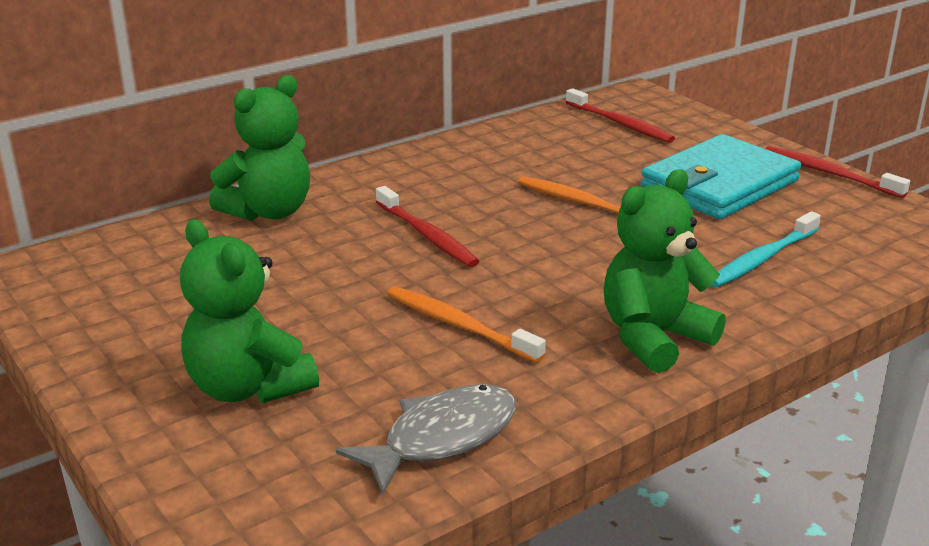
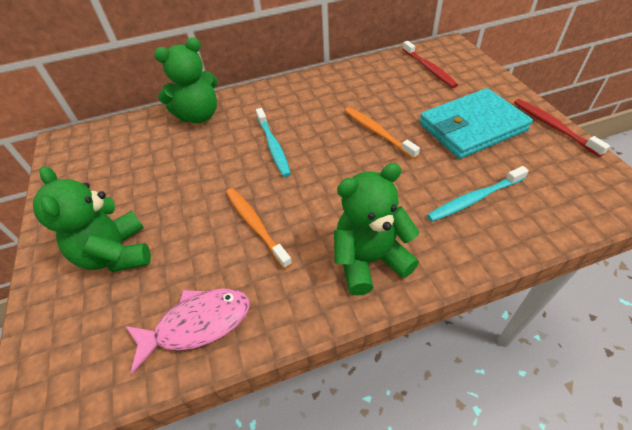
camera: 20 degrees right, 20 degrees up
(427, 235) = (273, 146): red toothbrush -> turquoise toothbrush
(442, 438) = (197, 324): grey fish -> pink fish

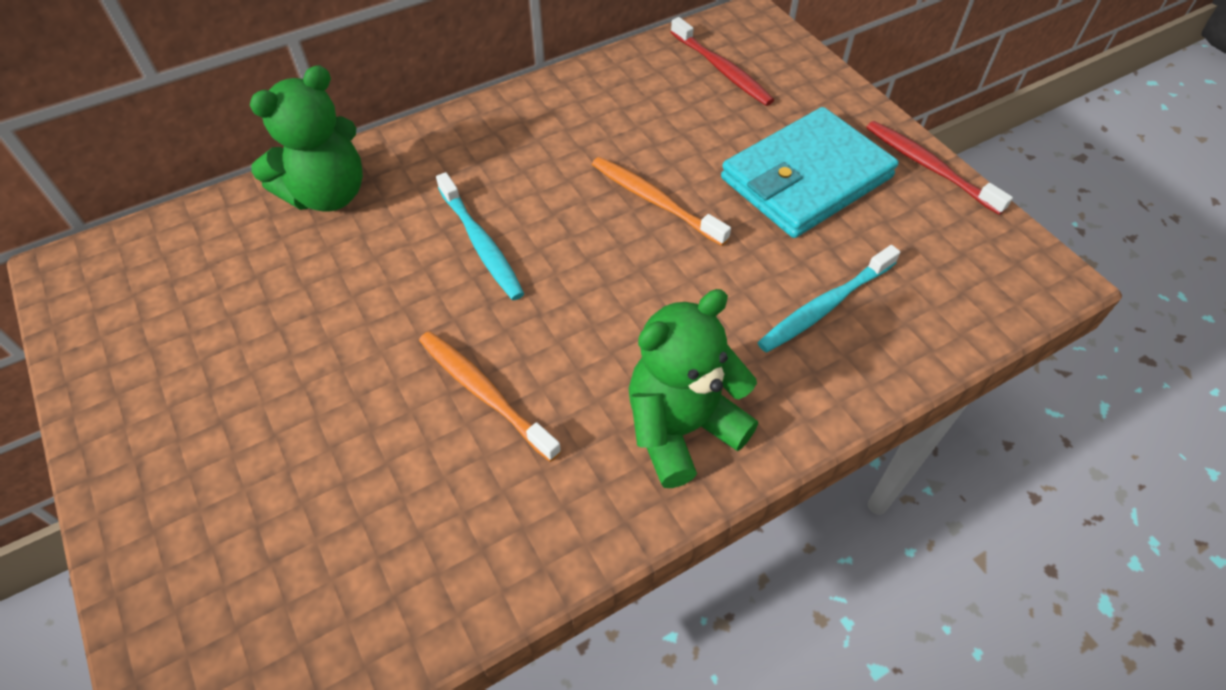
camera: 15 degrees left, 5 degrees up
(116, 254) = (252, 475): green teddy bear -> none
(197, 324) = (430, 573): pink fish -> none

